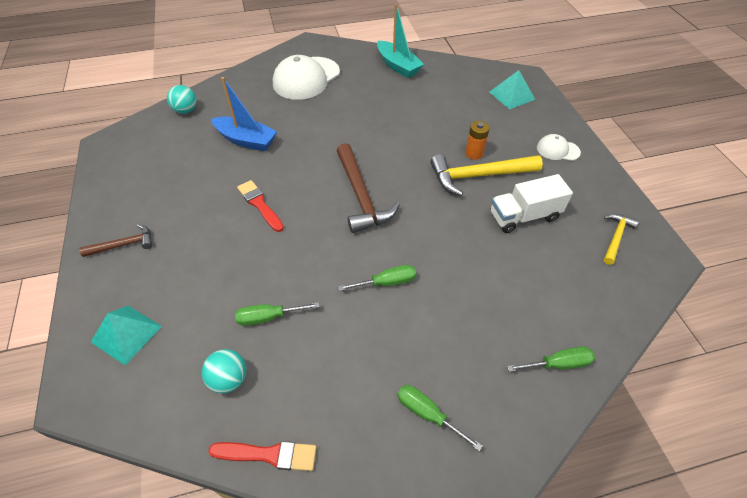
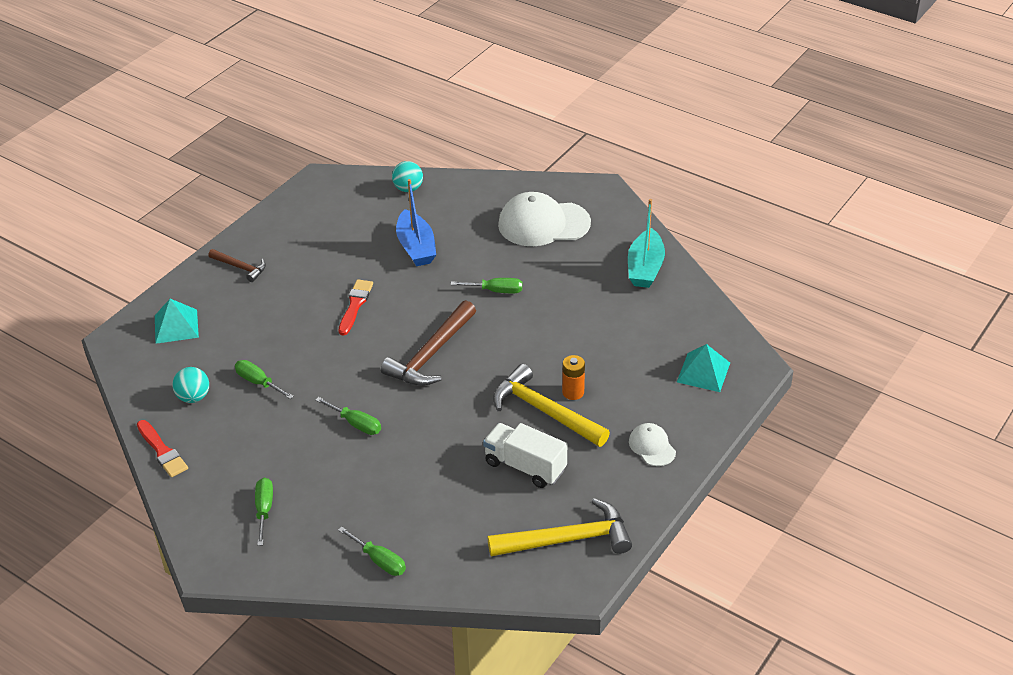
camera: 50 degrees right, 10 degrees down
(338, 131) = (496, 291): none -> green screwdriver
(615, 237) = (567, 539): yellow hammer -> yellow hammer, size x1.82

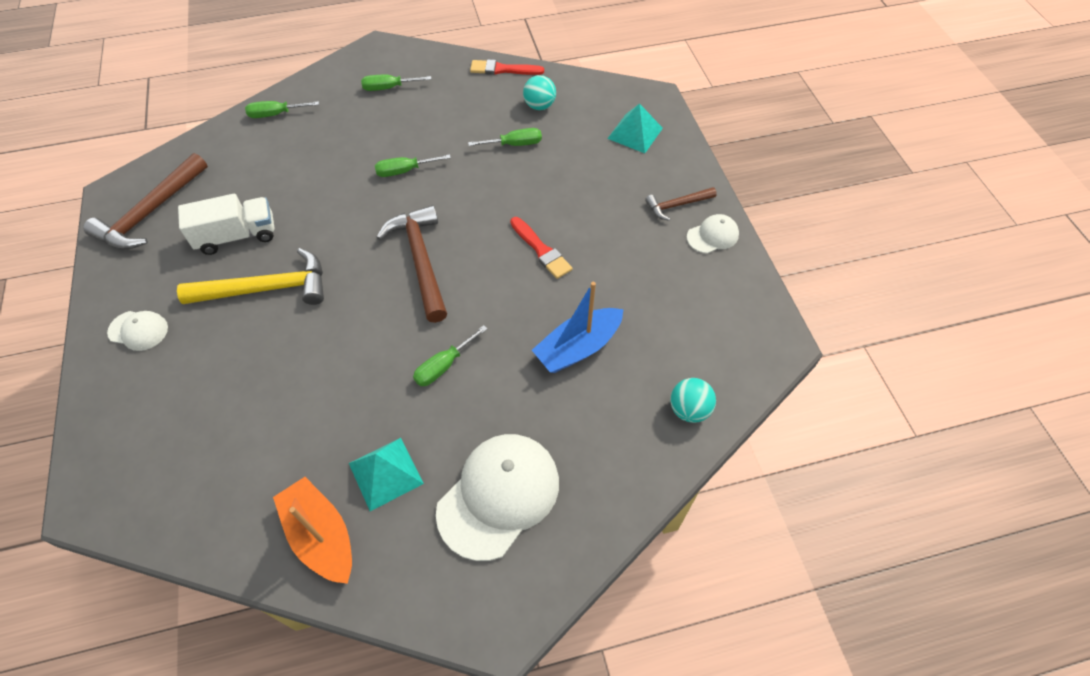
camera: 130 degrees right, 15 degrees up
(254, 239) = (712, 236): none -> white cap
(264, 510) = (389, 88): green screwdriver -> green screwdriver turned 135 degrees clockwise
(416, 247) = (578, 348): blue boat -> blue boat turned 60 degrees counterclockwise
(567, 539) = (151, 212): yellow hammer -> brown hammer
(573, 392) = (258, 324): orange battery -> none
(645, 268) = (321, 536): turquoise boat -> orange boat
(703, 372) = (143, 447): turquoise pyramid -> turquoise pyramid (385, 473)

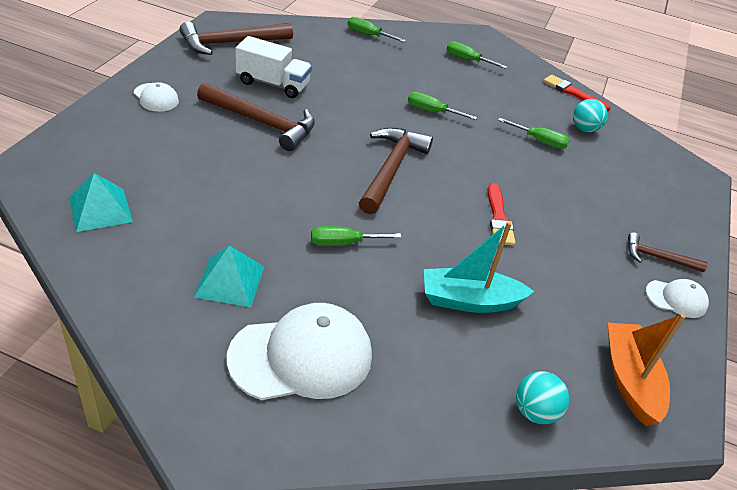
camera: 30 degrees right, 15 degrees down
(267, 288) = (262, 122): yellow hammer -> brown hammer
(321, 536) = (143, 288): orange boat -> orange boat (630, 380)
(578, 348) = (469, 300): blue boat -> turquoise boat
(635, 133) = (659, 188): turquoise pyramid -> turquoise pyramid (100, 209)

